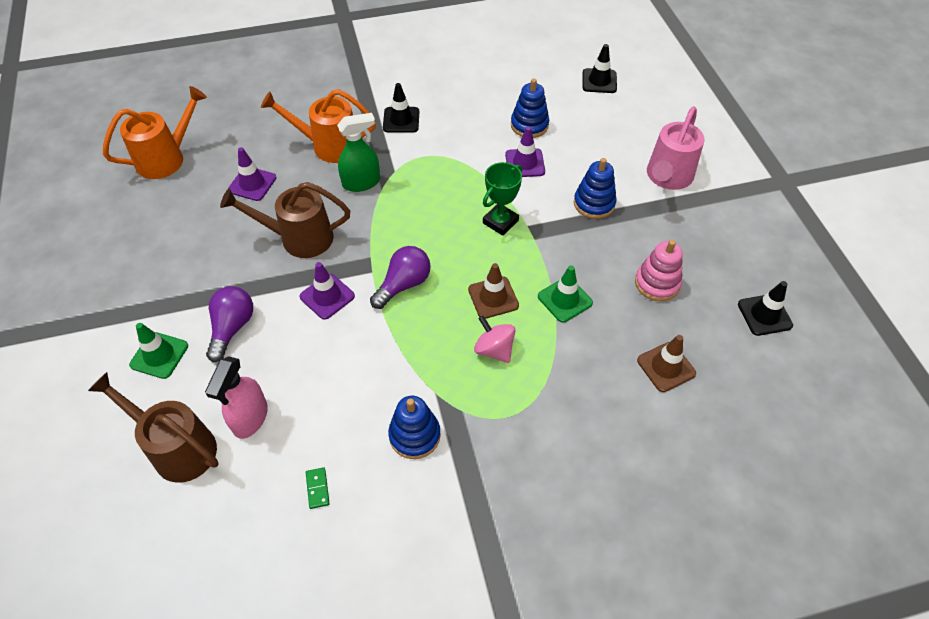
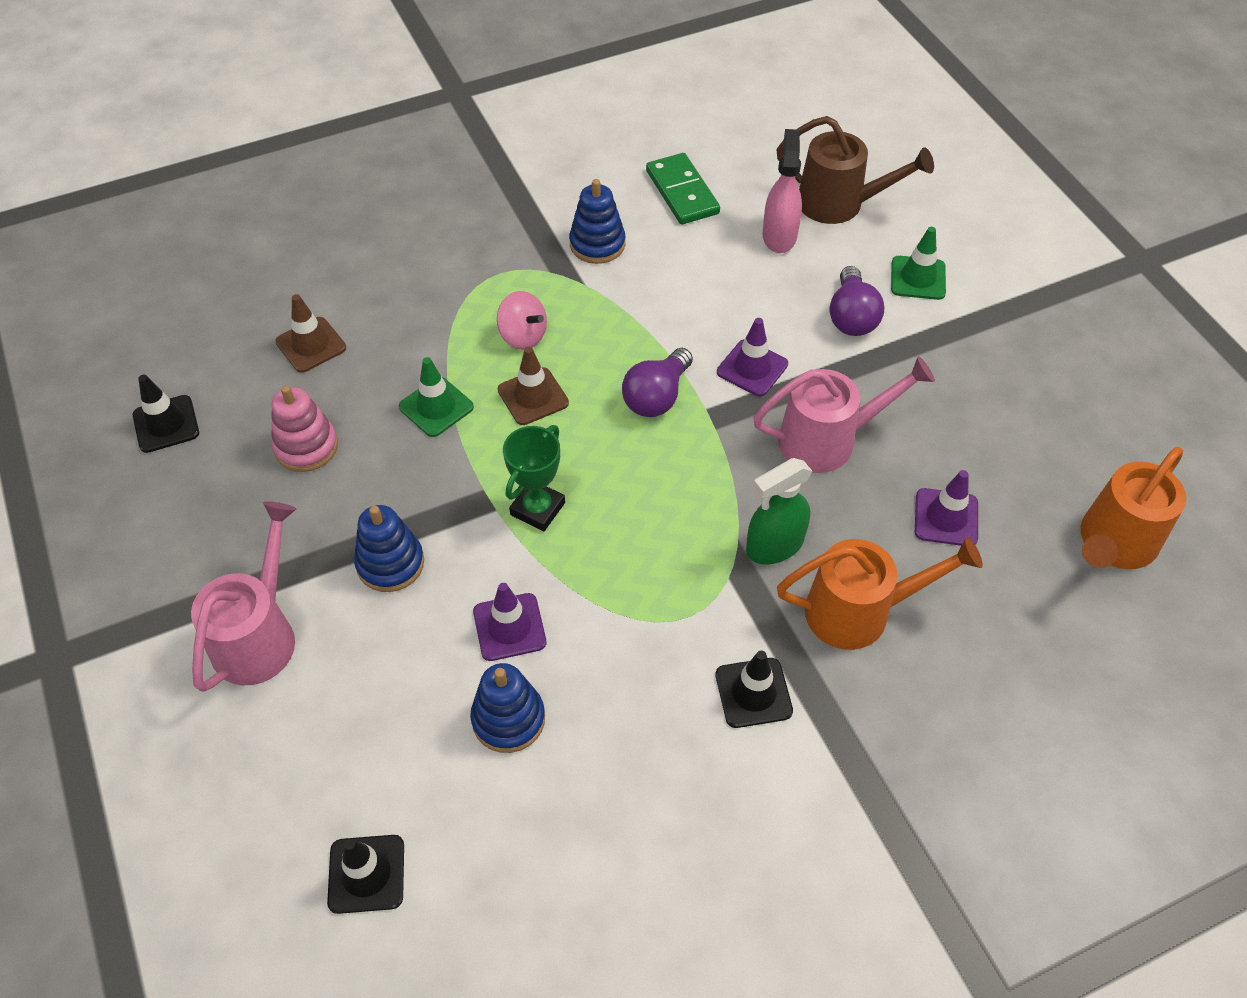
camera: 170 degrees right, 0 degrees up
(298, 238) = (828, 440): brown watering can -> pink watering can
(317, 488) = (682, 192): green domino -> green domino, size x2.22

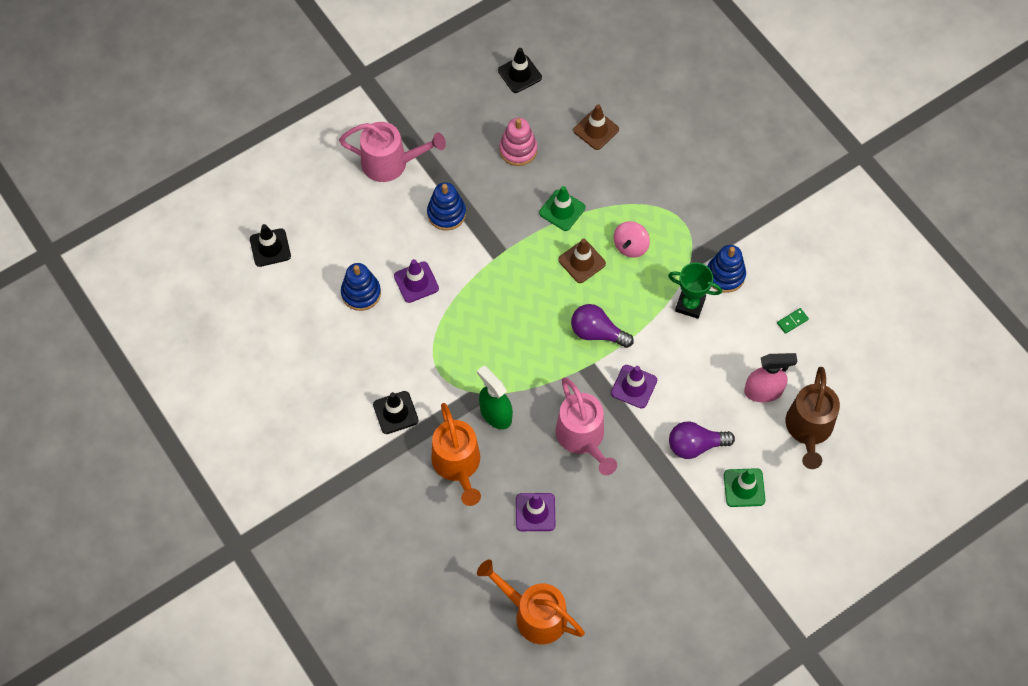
camera: 80 degrees right, 10 degrees up
(537, 509) = (497, 281): green trophy -> green trophy (690, 304)
(682, 192) = (792, 321): green domino -> green domino, size x0.45

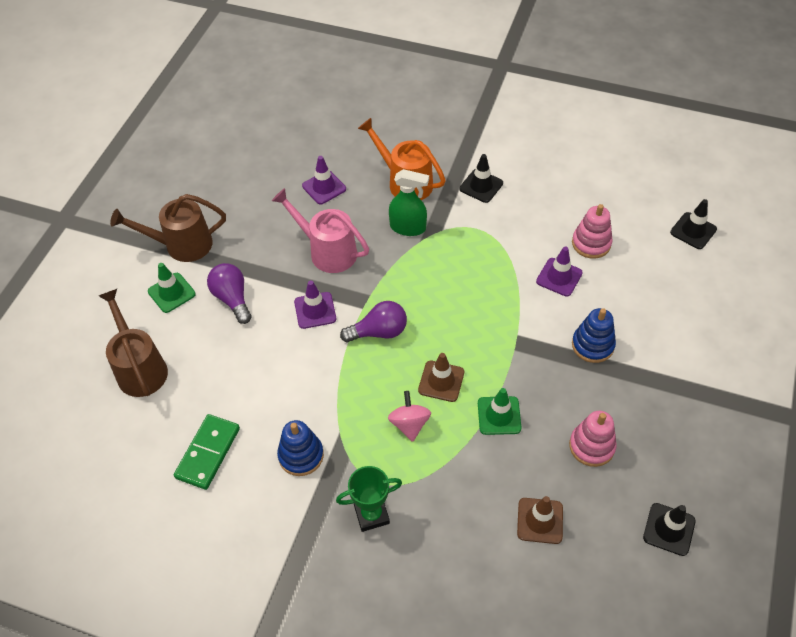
camera: 145 degrees right, 10 degrees down
(361, 293) = (591, 243): blue stacking toy -> pink stacking toy
(391, 163) = (683, 356): pink watering can -> none
(534, 614) = (277, 135): orange watering can -> none
(690, 304) = (315, 406): green trophy -> green trophy (371, 514)
(695, 445) = (232, 299): purple light bulb -> purple light bulb turned 75 degrees counterclockwise
(707, 536) = (181, 245): none -> brown watering can
(763, 391) = (199, 374): pink spray bottle -> none
(792, 321) = (208, 453): green domino -> green domino, size x2.22

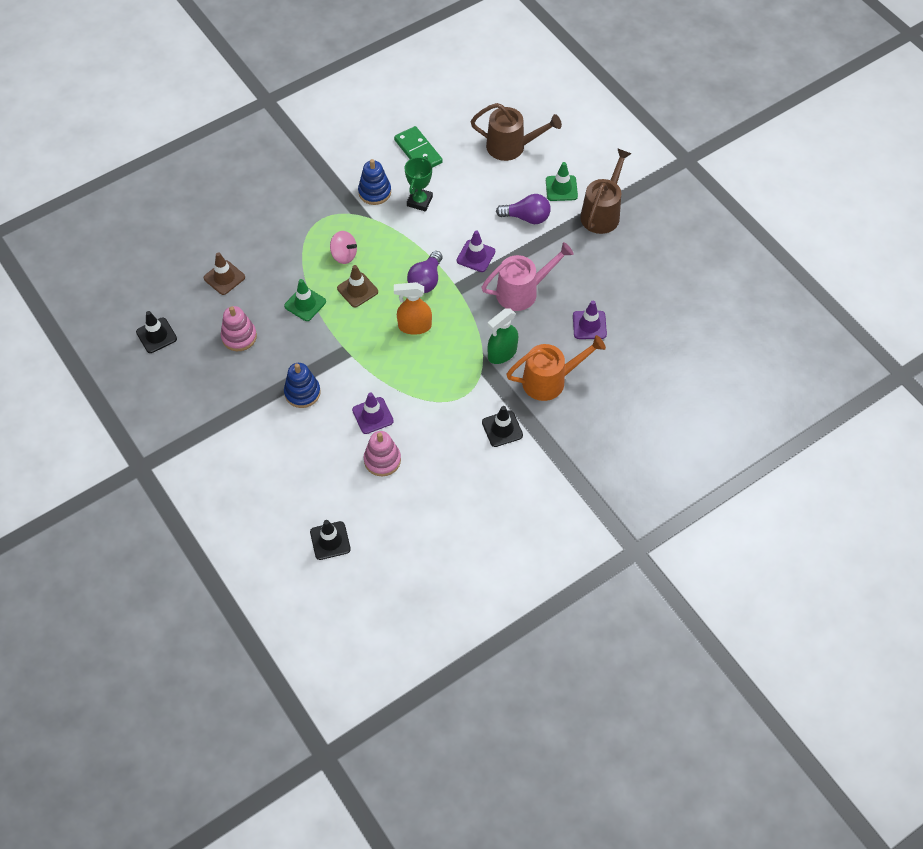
camera: 125 degrees right, 5 degrees up
(371, 514) = (306, 203): green trophy -> green trophy (419, 201)
(439, 307) = (414, 326): none -> orange spray bottle

